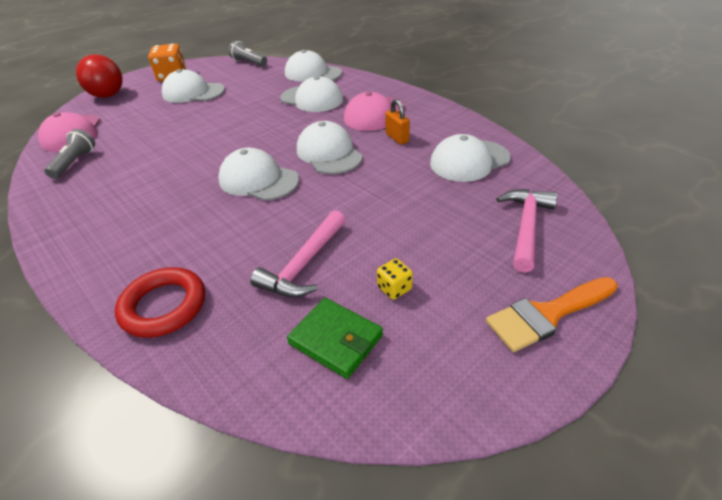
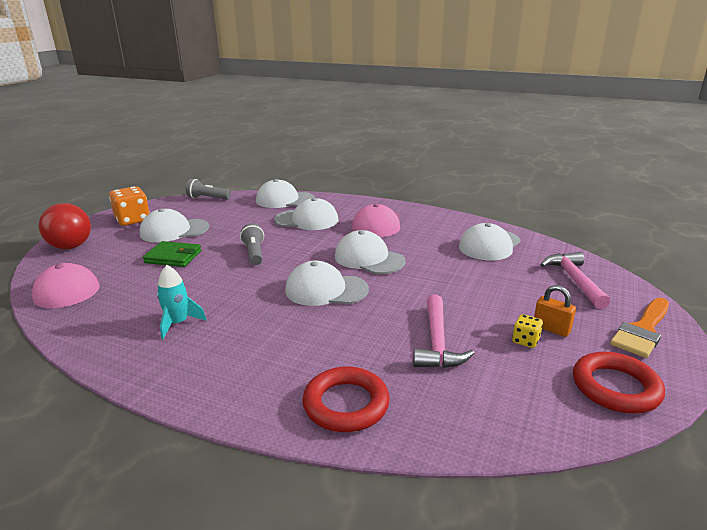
camera: 25 degrees left, 15 degrees down
(75, 163) = (102, 312): grey flashlight -> grey flashlight (254, 253)
(115, 186) = (178, 323): none -> turquoise rocket
(336, 339) = (519, 386): green wallet -> green wallet (173, 257)
(397, 138) = (415, 238): orange padlock -> orange padlock (551, 329)
(438, 377) = (615, 387): none -> red ring

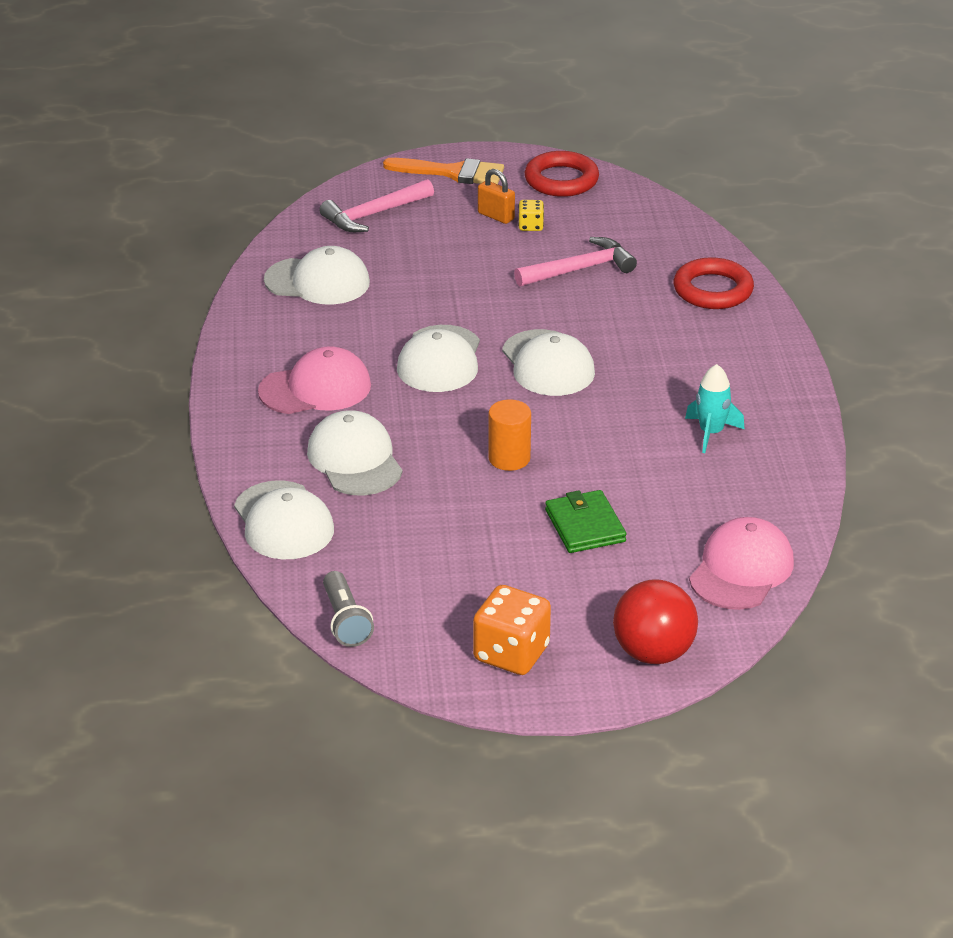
camera: 120 degrees left, 10 degrees up
(174, 230) = (508, 577): white cap -> none
(254, 253) = (509, 458): grey flashlight -> orange cylinder
(551, 329) = (496, 216): orange padlock -> orange padlock turned 60 degrees counterclockwise

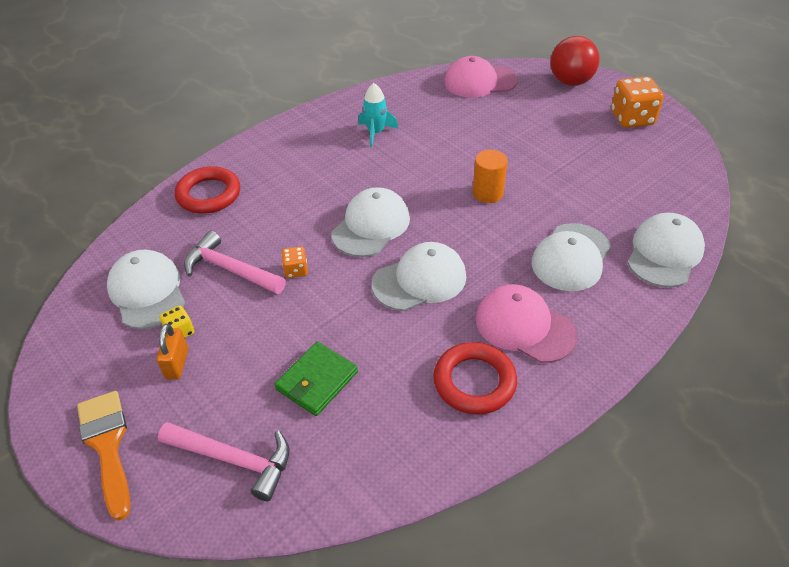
camera: 125 degrees left, 10 degrees up
(317, 281) = (384, 425): white cap -> white cap (147, 292)
(345, 621) = (695, 181): grey flashlight -> none
(536, 301) = (296, 270): none -> orange dice
(561, 180) = (80, 354): red ring -> red ring (474, 382)
(585, 526) = (510, 139): green wallet -> green wallet (317, 381)

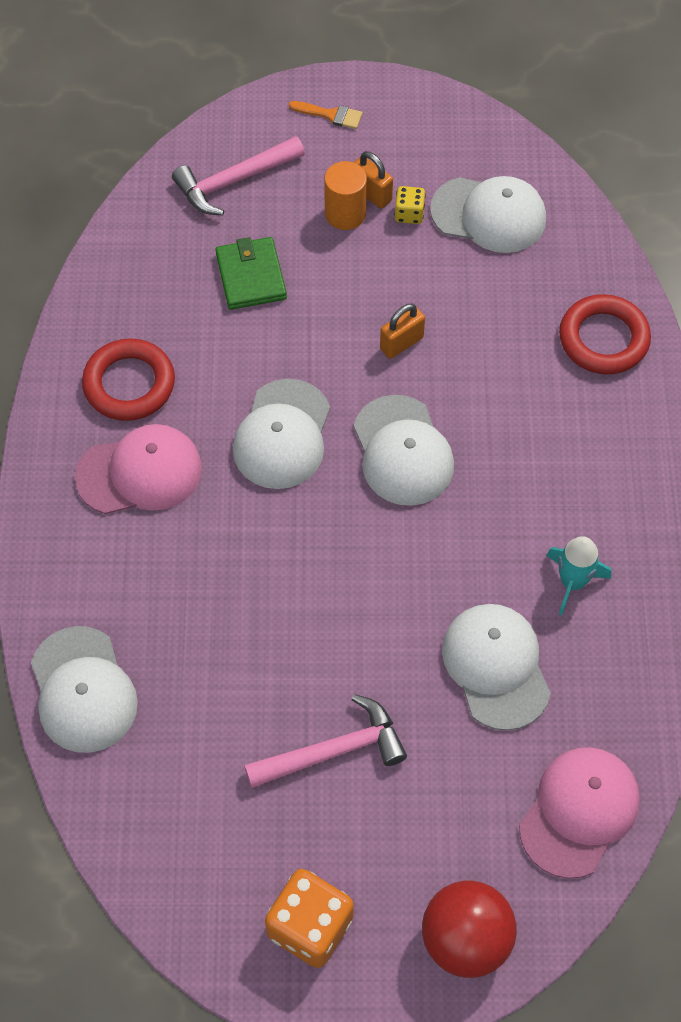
camera: 130 degrees right, 15 degrees up
(107, 445) = (330, 115): orange brush -> orange brush, size x0.54
(230, 269) = (457, 292): pink hammer -> pink hammer (334, 751)
(296, 270) = (401, 343): orange dice -> orange padlock
(487, 193) = (342, 606): orange cylinder -> orange cylinder (345, 213)
(571, 257) = (171, 595): white cap -> white cap (496, 666)

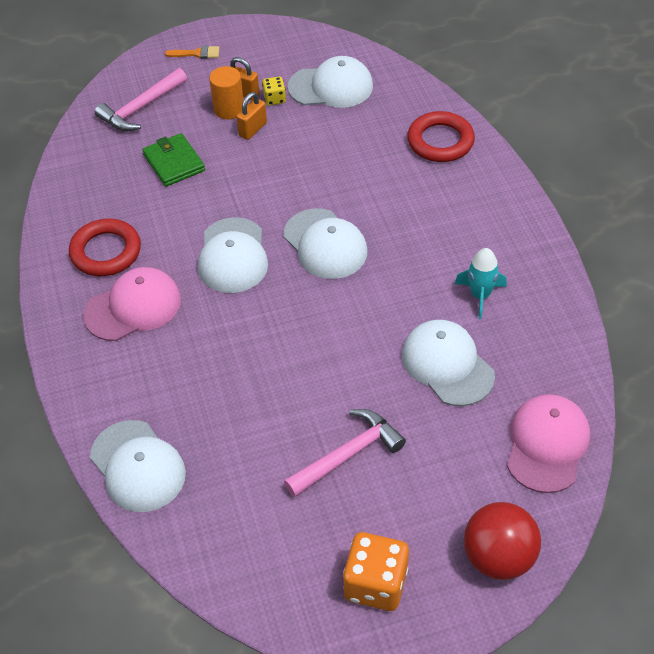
camera: 15 degrees left, 10 degrees down
(401, 343) = (299, 178): orange padlock -> orange padlock (253, 129)

